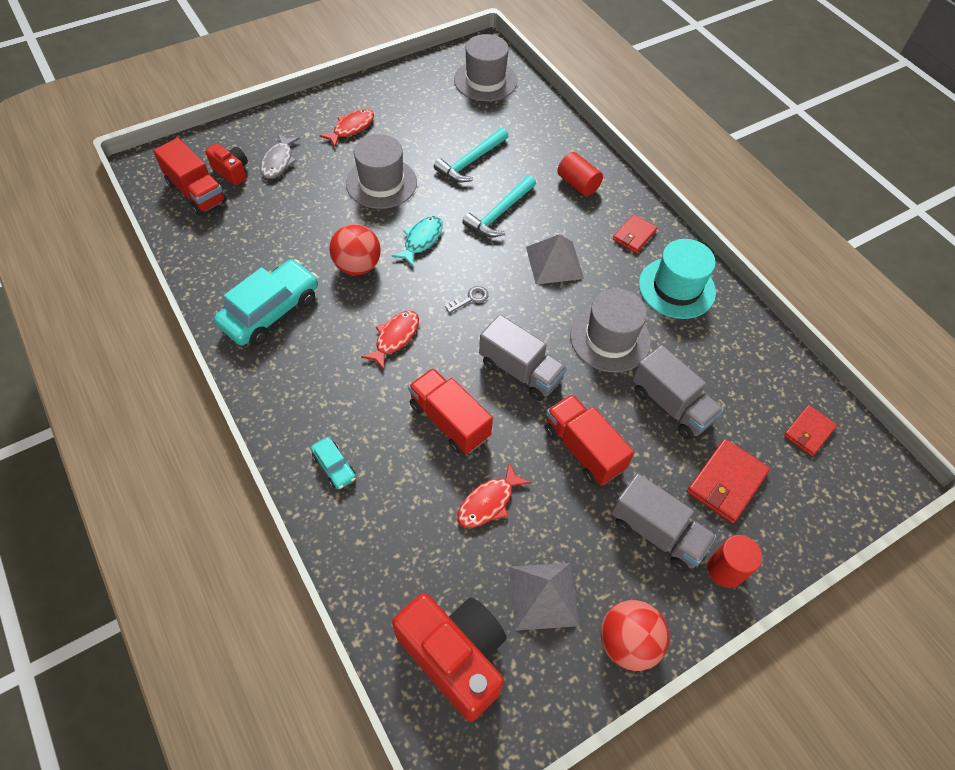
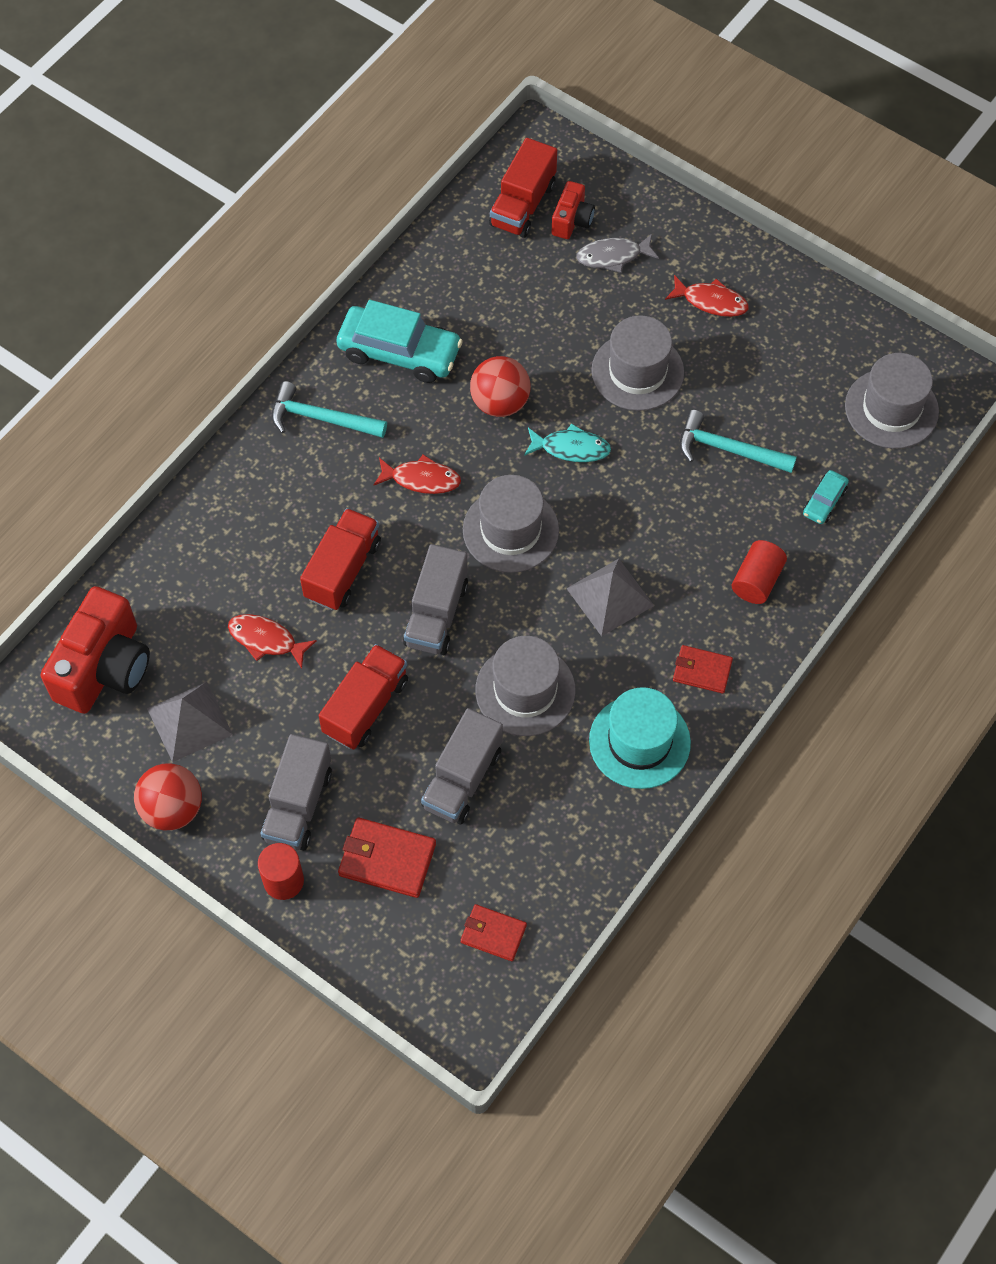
camera: 70 degrees right, 5 degrees up
(334, 466) = (247, 491): turquoise car -> turquoise car (824, 502)
(470, 299) = (510, 530): grey key -> grey hat
(499, 213) = (657, 512): turquoise hammer -> turquoise hammer (321, 418)

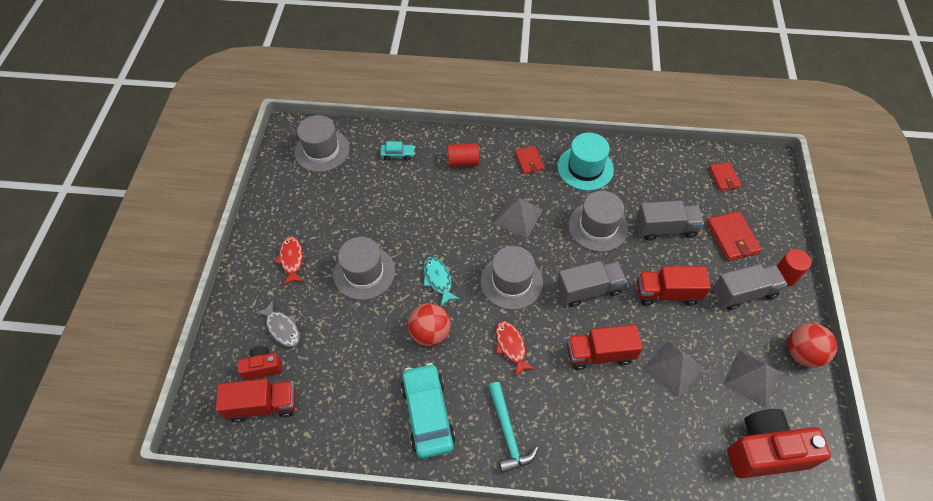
camera: 120 degrees left, 5 degrees down
(266, 640) = (673, 368): red fish -> grey pyramid
(728, 449) = (391, 207): turquoise hammer -> none

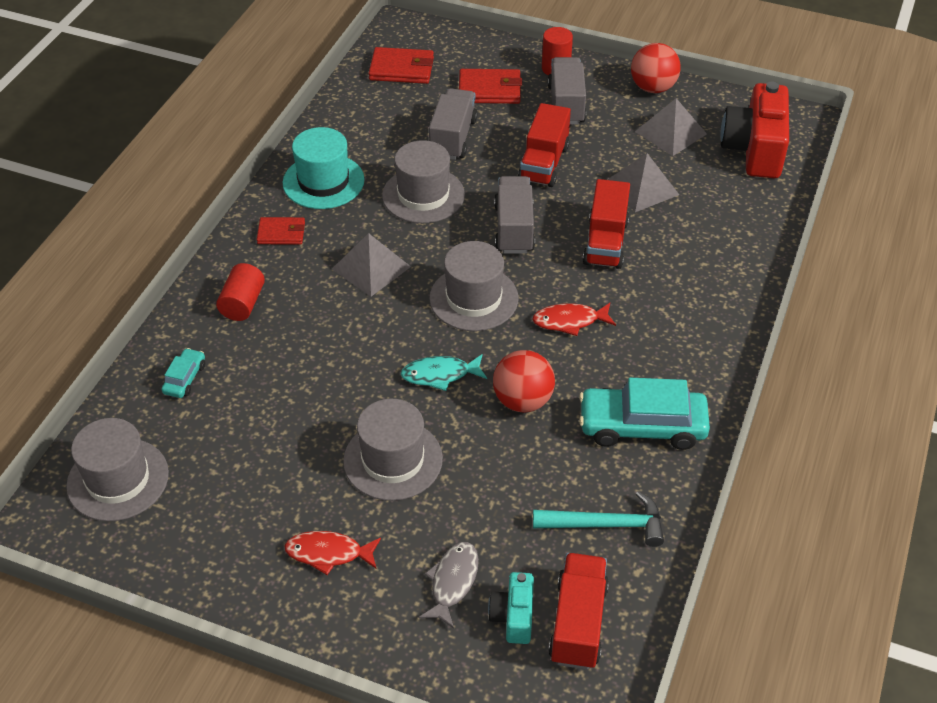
camera: 75 degrees left, 10 degrees down
(263, 367) = (513, 616): red camera -> turquoise camera
(282, 328) = (453, 582): grey fish -> grey fish turned 45 degrees counterclockwise
(508, 433) = (686, 351): turquoise hammer -> turquoise hammer (606, 525)
(724, 178) = (402, 69): red wallet -> red wallet, size x1.52

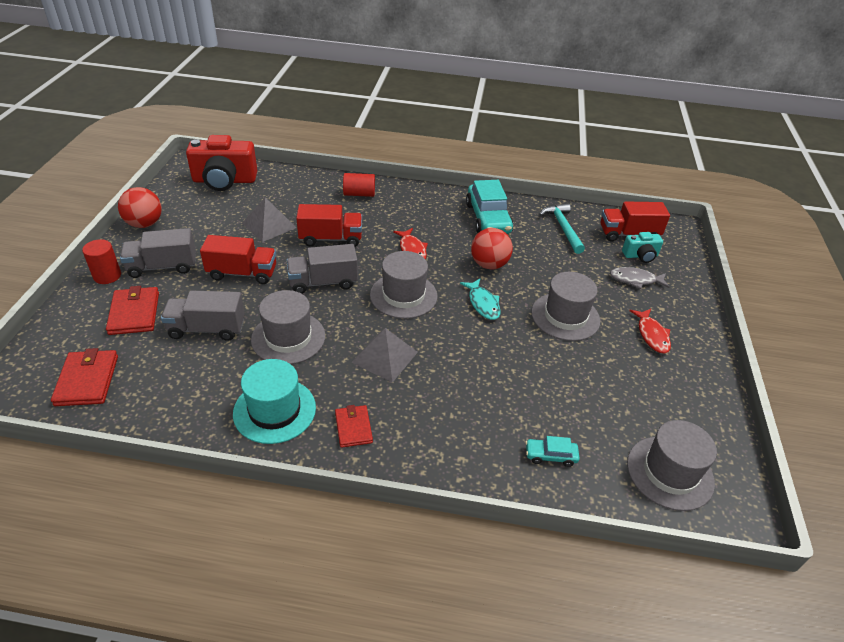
camera: 105 degrees left, 5 degrees down
(243, 303) = (451, 435): red cylinder -> red cylinder (359, 194)
(670, 132) = (203, 214): grey pyramid -> none

